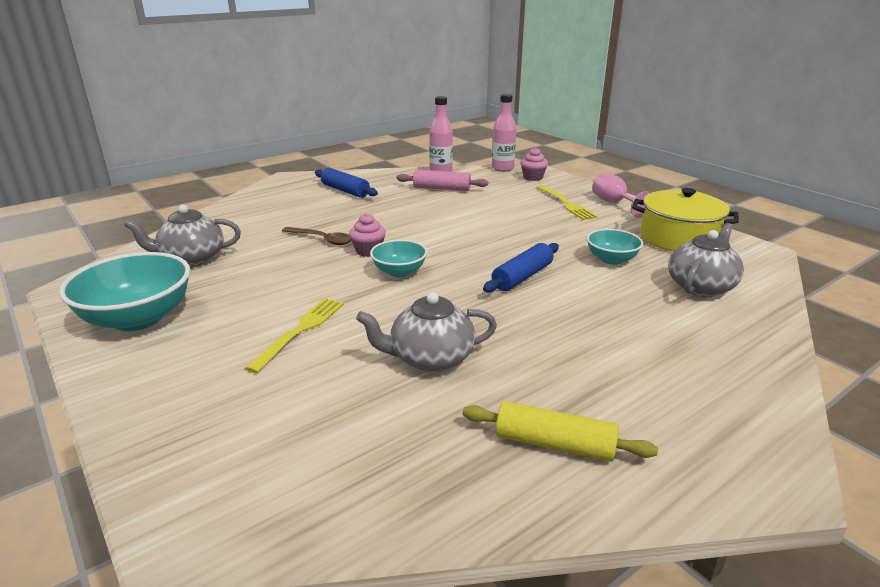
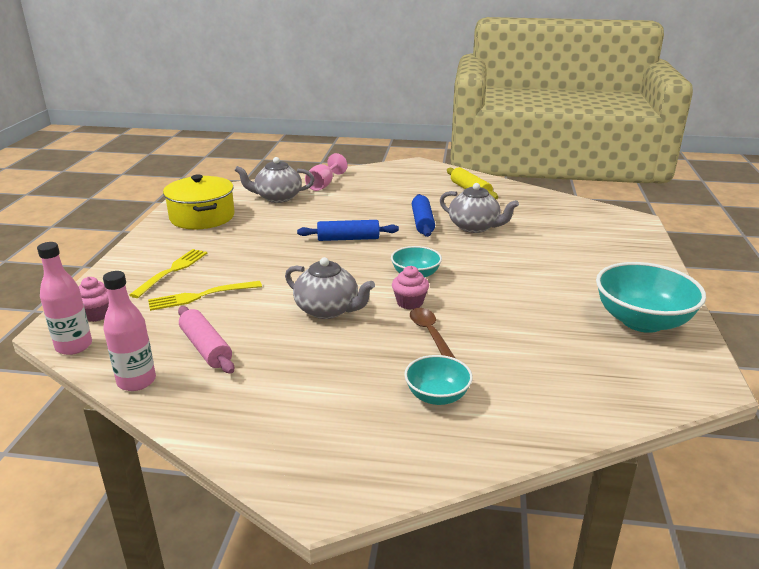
camera: 135 degrees left, 0 degrees up
(192, 258) = (574, 370): grey teapot -> grey teapot (328, 310)
(300, 331) = (529, 266): yellow fork -> yellow fork (201, 296)
(345, 191) = (300, 407): blue rolling pin -> blue rolling pin (422, 222)
(611, 259) = (275, 225): turquoise bowl -> turquoise bowl (437, 396)
(614, 203) = (144, 254): pink goblet -> pink goblet (323, 185)

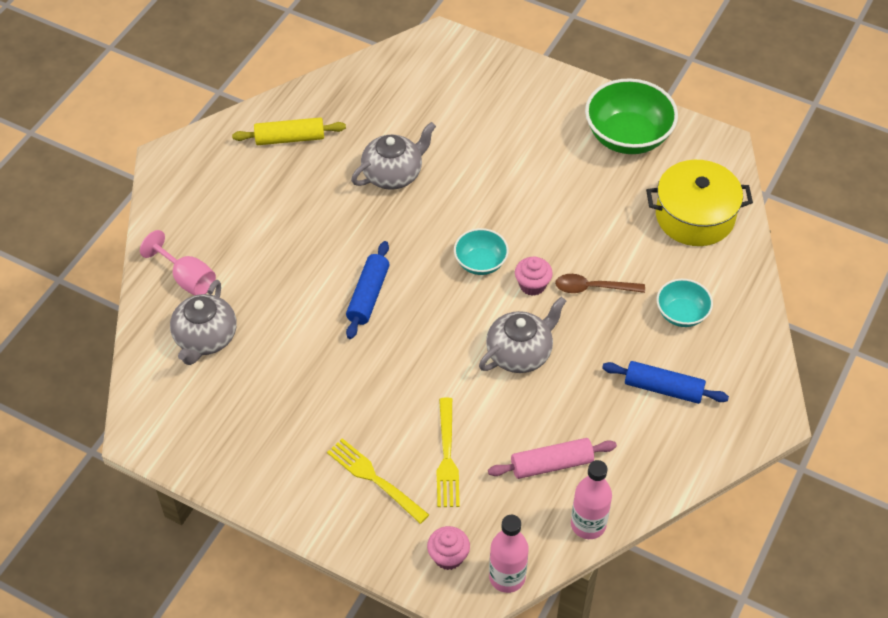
camera: 70 degrees left, 25 degrees up
(202, 217) = (228, 432): yellow pot -> yellow pot (695, 216)
(422, 222) = (358, 215): blue rolling pin -> blue rolling pin (663, 388)
(642, 321) = (627, 137): turquoise bowl -> green bowl

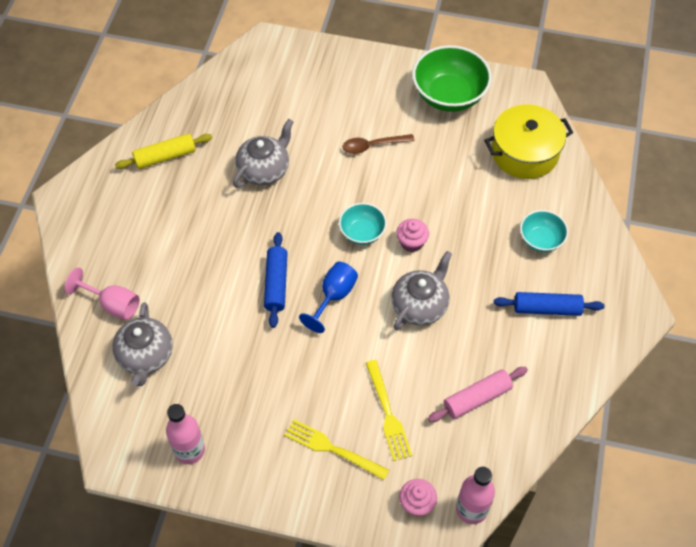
camera: 15 degrees left, 5 degrees up
(427, 323) = (334, 296): none -> blue goblet
(588, 524) = (523, 444): pink bottle -> pink bottle (189, 450)
(593, 288) = (462, 233): brown spoon -> brown spoon (373, 146)

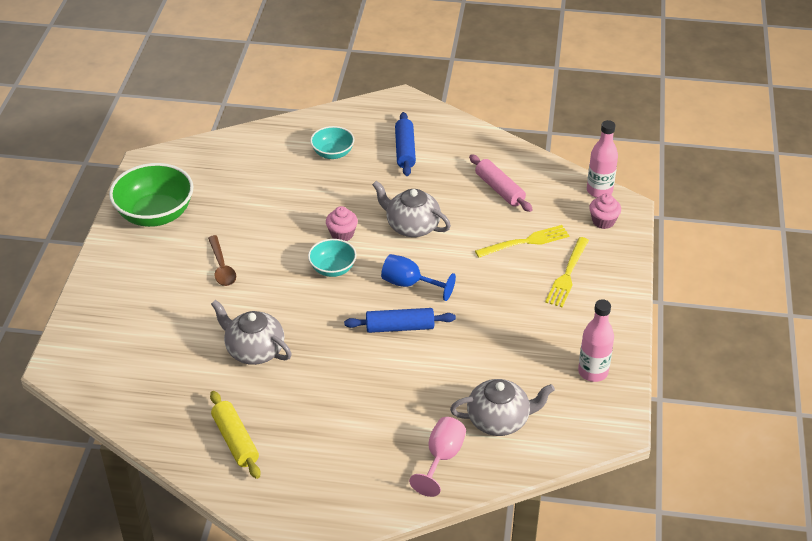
camera: 95 degrees left, 15 degrees down
(524, 153) = (232, 163): yellow pot -> none

